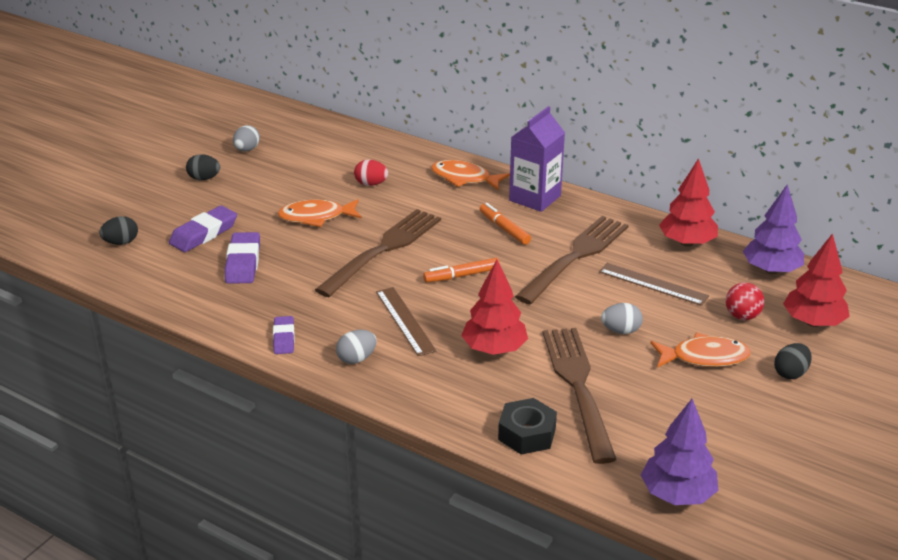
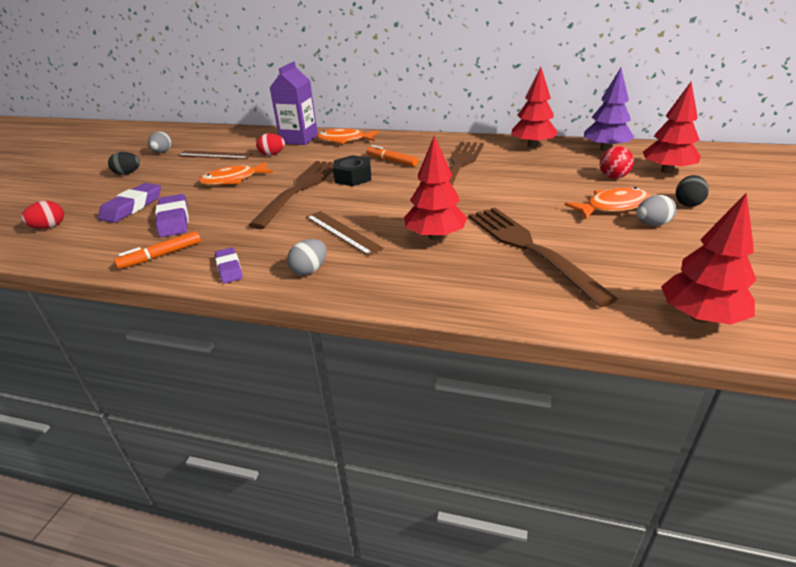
camera: 15 degrees left, 0 degrees up
(121, 242) = (49, 227): black egg -> red egg
(462, 276) = (375, 193): orange marker -> orange marker (161, 255)
(527, 434) = (513, 297): black nut -> black nut (353, 177)
(535, 198) = (403, 142): purple carton -> purple carton (299, 139)
(621, 331) = (531, 203): grey egg -> grey egg (652, 224)
(653, 284) = (529, 171): brown ruler -> brown ruler (215, 155)
(677, 494) = (700, 317): purple tree -> red tree

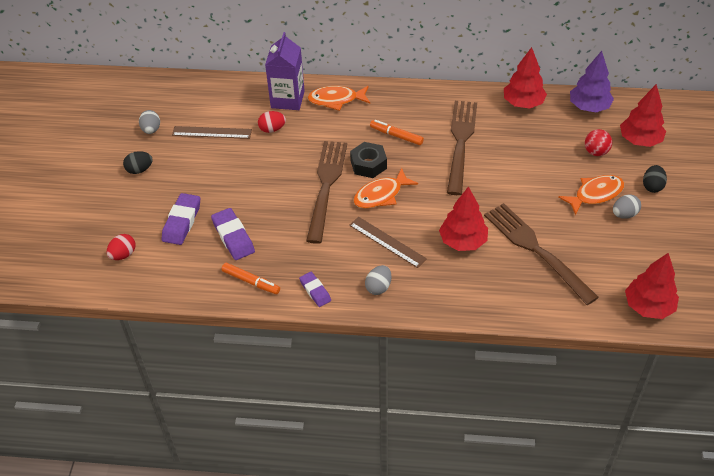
camera: 10 degrees left, 15 degrees up
(161, 255) = (251, 281): orange marker -> orange marker turned 105 degrees counterclockwise
(233, 180) = (255, 175): orange fish -> orange fish (381, 195)

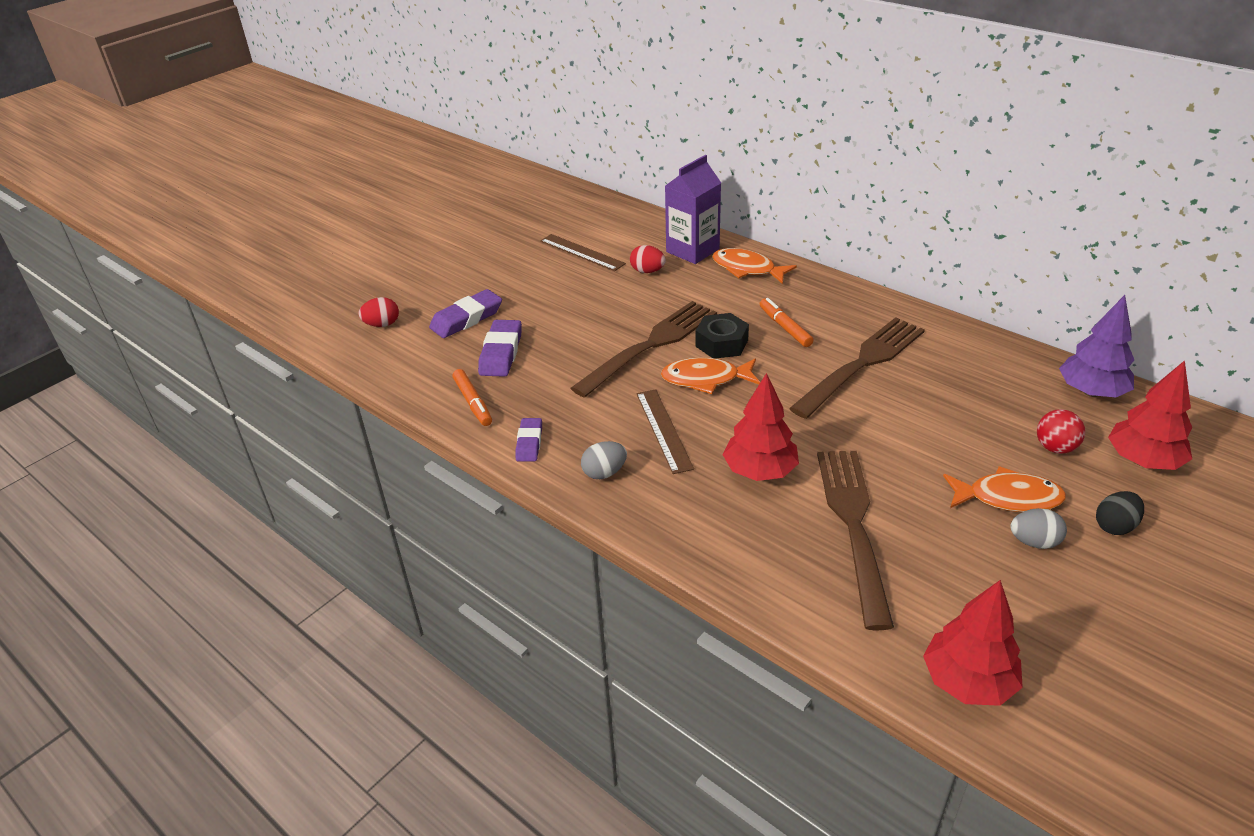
camera: 35 degrees right, 10 degrees down
(139, 170) = (478, 259): black egg -> none
(151, 130) = (526, 230): grey egg -> none
(523, 103) = (991, 353): red tree -> none

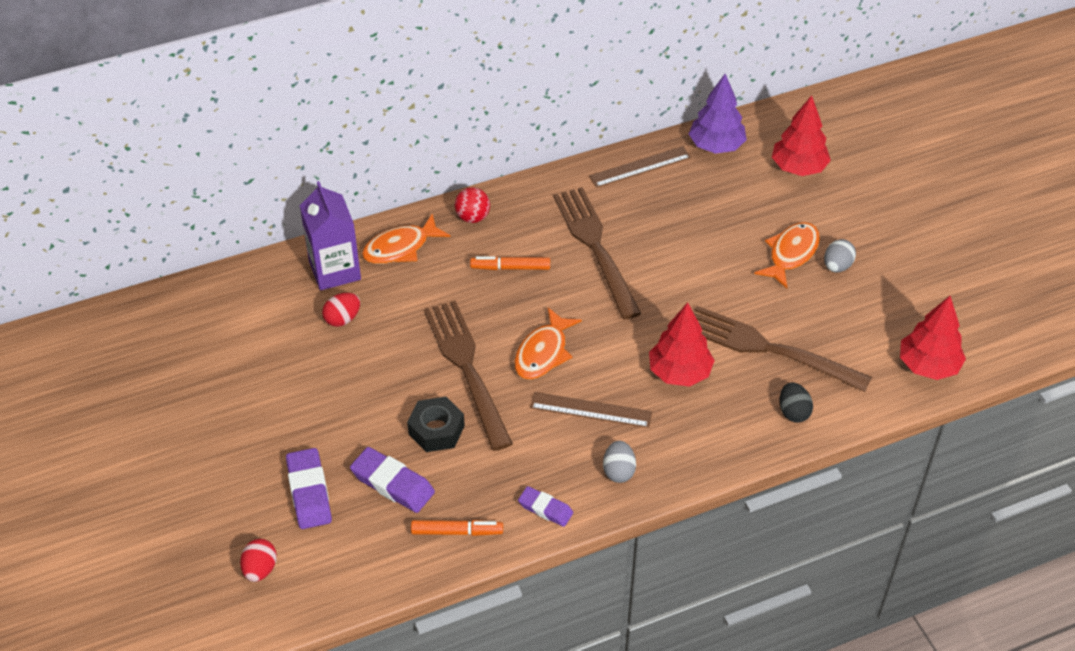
camera: 65 degrees left, 10 degrees up
(582, 252) = (262, 354): brown ruler -> brown ruler (640, 167)
(721, 343) = (501, 319): black nut -> black nut (436, 430)
(1055, 448) = (759, 200): red ball -> red ball (472, 217)
(1115, 526) = (846, 220): black egg -> black egg (793, 412)

